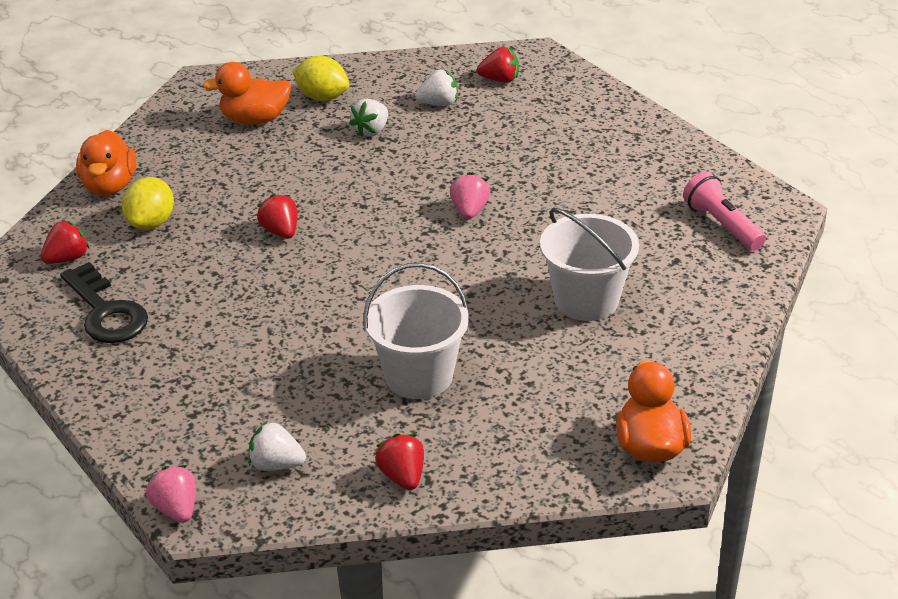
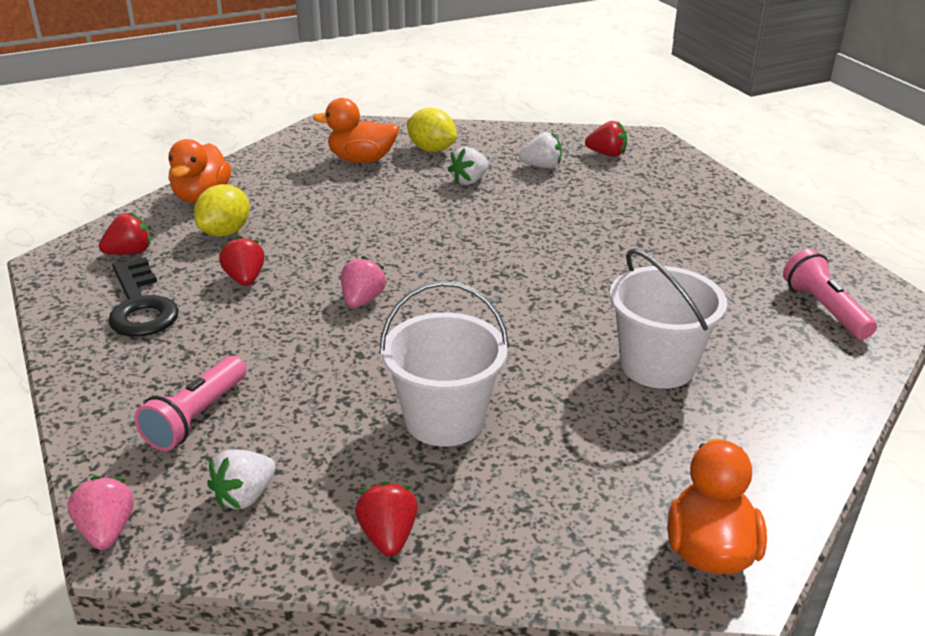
camera: 10 degrees right, 5 degrees down
(206, 406) = (196, 417): none -> pink flashlight
(276, 464) = (245, 496): white strawberry -> white strawberry turned 75 degrees counterclockwise
(280, 231) = (348, 255): red strawberry -> red strawberry (245, 279)
(469, 211) = (547, 261): pink strawberry -> pink strawberry (362, 300)

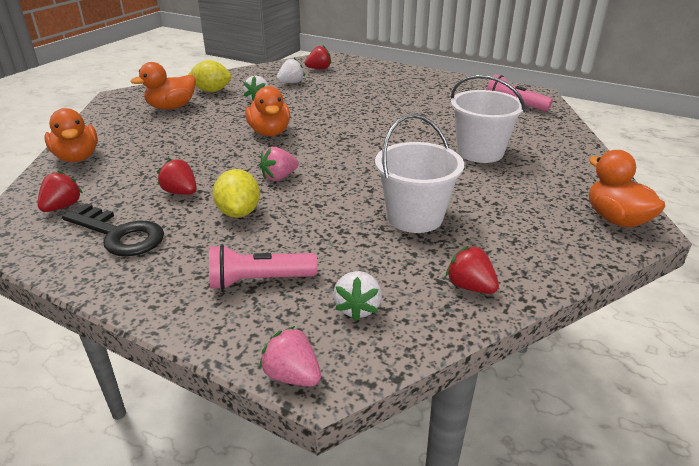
camera: 35 degrees left, 0 degrees up
(196, 417) = (259, 280): pink flashlight -> pink flashlight turned 90 degrees clockwise
(225, 232) = (126, 172): yellow lemon -> yellow lemon (239, 212)
(362, 300) = (279, 177): pink strawberry -> pink strawberry turned 105 degrees counterclockwise
(426, 234) = (269, 132): none -> orange duck

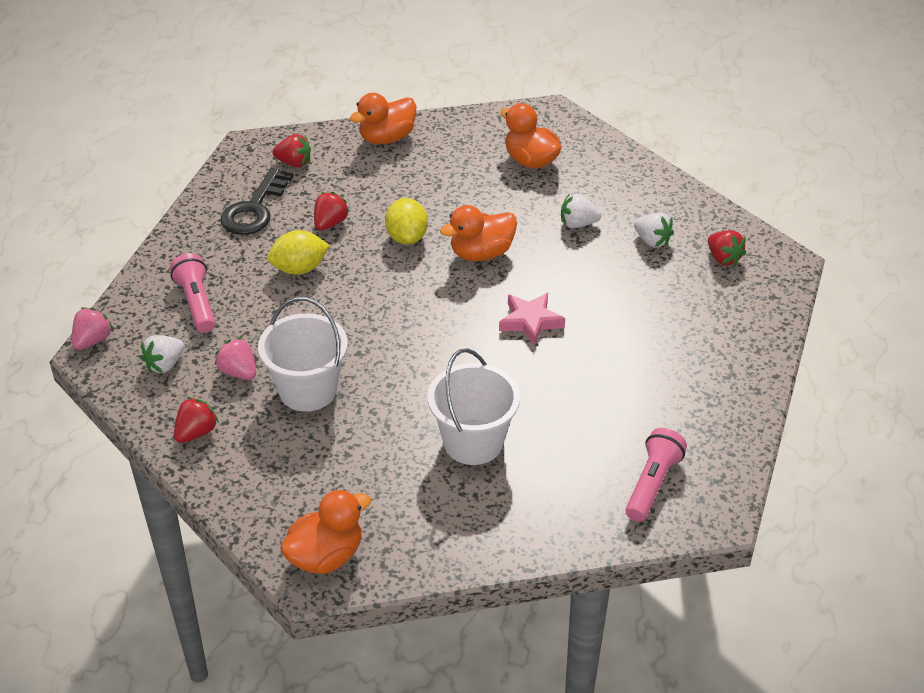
camera: 80 degrees right, 10 degrees up
(211, 91) = (594, 178): yellow lemon -> yellow lemon (407, 237)
(279, 177) = (373, 281): pink strawberry -> pink strawberry (238, 372)
(356, 123) = (530, 322): none -> pink star
(357, 308) = (165, 364): white strawberry -> white strawberry turned 45 degrees counterclockwise

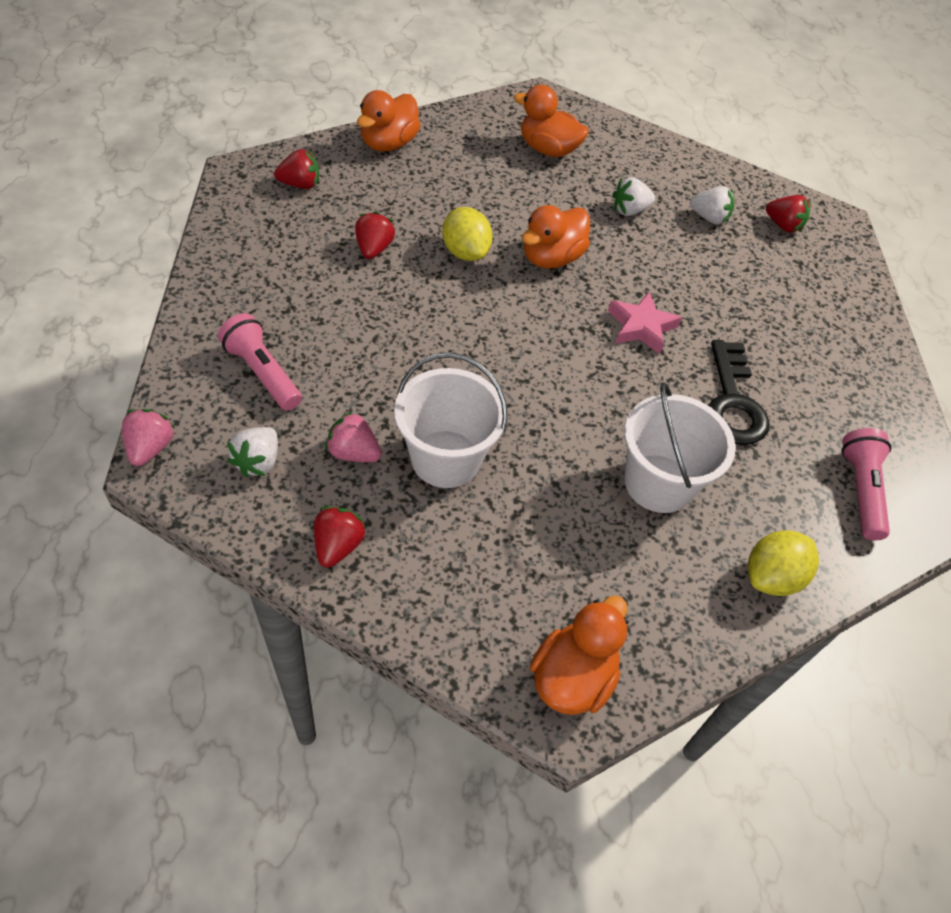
camera: 25 degrees left, 10 degrees up
(255, 208) = (280, 244): black key -> black key (733, 401)
(299, 269) = (365, 309): yellow lemon -> yellow lemon (771, 577)

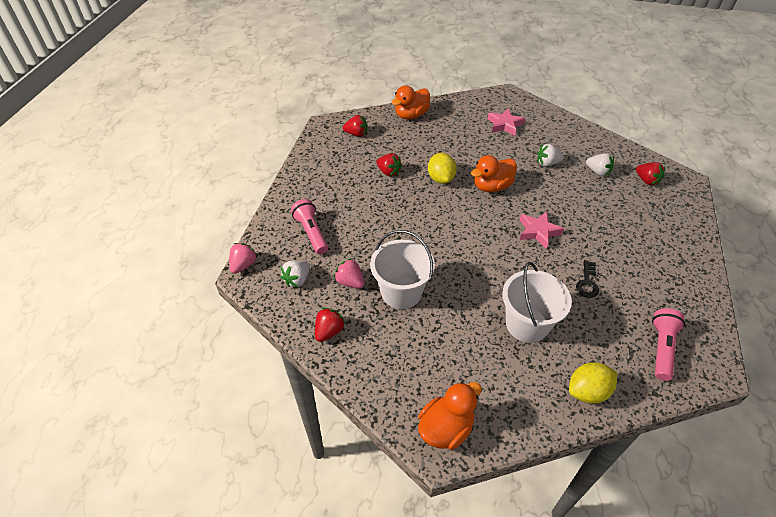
camera: 20 degrees right, 5 degrees down
(374, 249) = (388, 172): red strawberry -> red strawberry turned 105 degrees clockwise
(548, 149) = (505, 125): orange duck -> pink star
(733, 401) = (587, 282): black key -> black key, size x0.57

